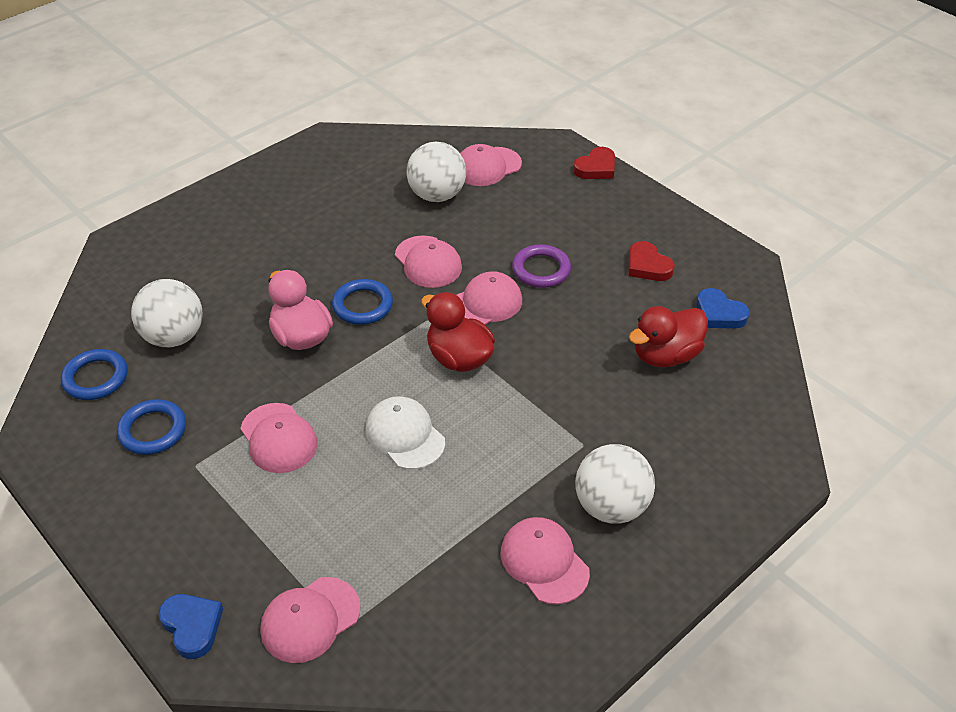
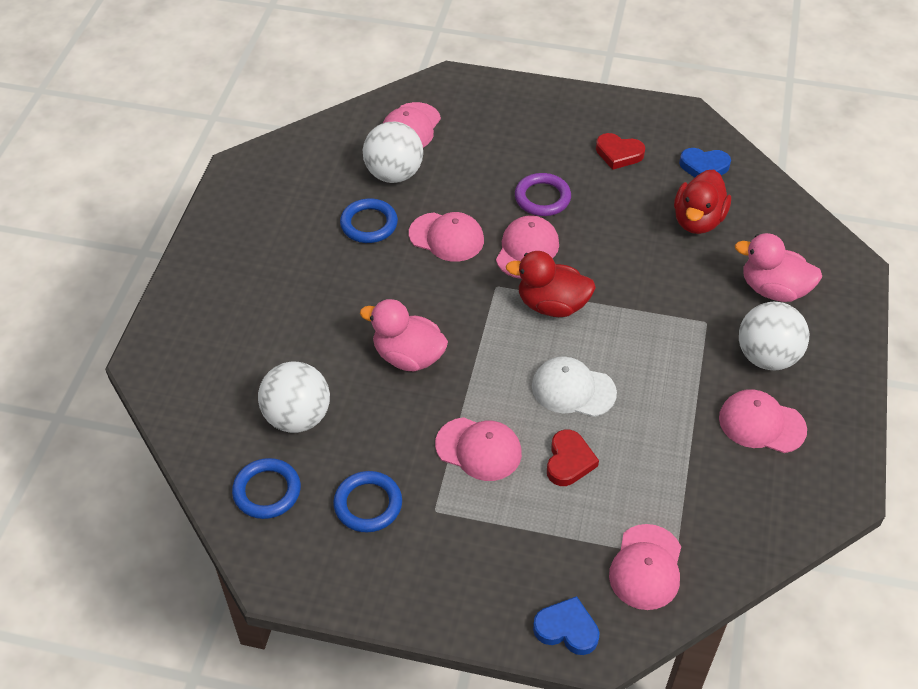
camera: 35 degrees left, 5 degrees up
(362, 305) = (431, 302): blue ring -> blue ring (369, 224)
(596, 168) = (500, 87): red heart -> red heart (569, 461)
(679, 451) = (773, 289): none -> pink duck

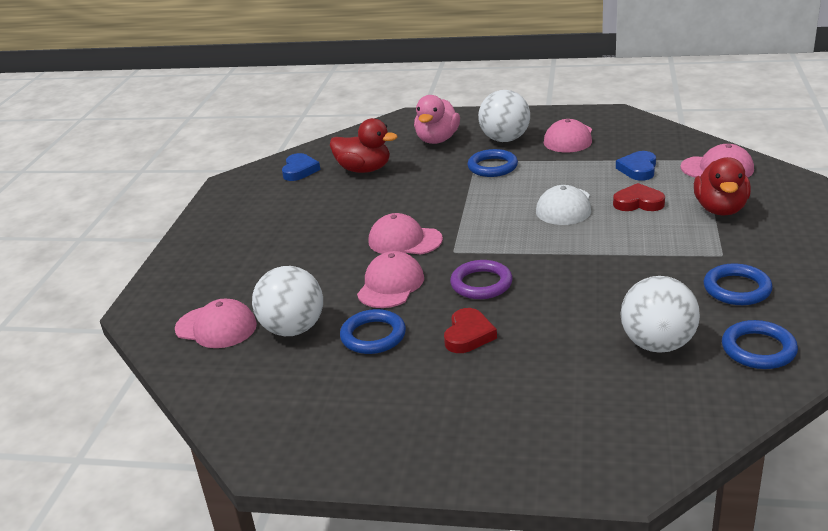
camera: 90 degrees left, 20 degrees down
(408, 356) = (555, 288): pink duck -> none
(478, 449) = (646, 242): pink cap -> none
(542, 198) = (334, 239): purple ring -> purple ring (481, 284)
(552, 305) = (471, 223): red duck -> red duck (720, 209)
(567, 629) = (791, 192): blue heart -> blue heart (638, 169)
(618, 154) = (277, 207): red heart -> red heart (468, 335)
(687, 336) = (492, 167): none -> blue ring

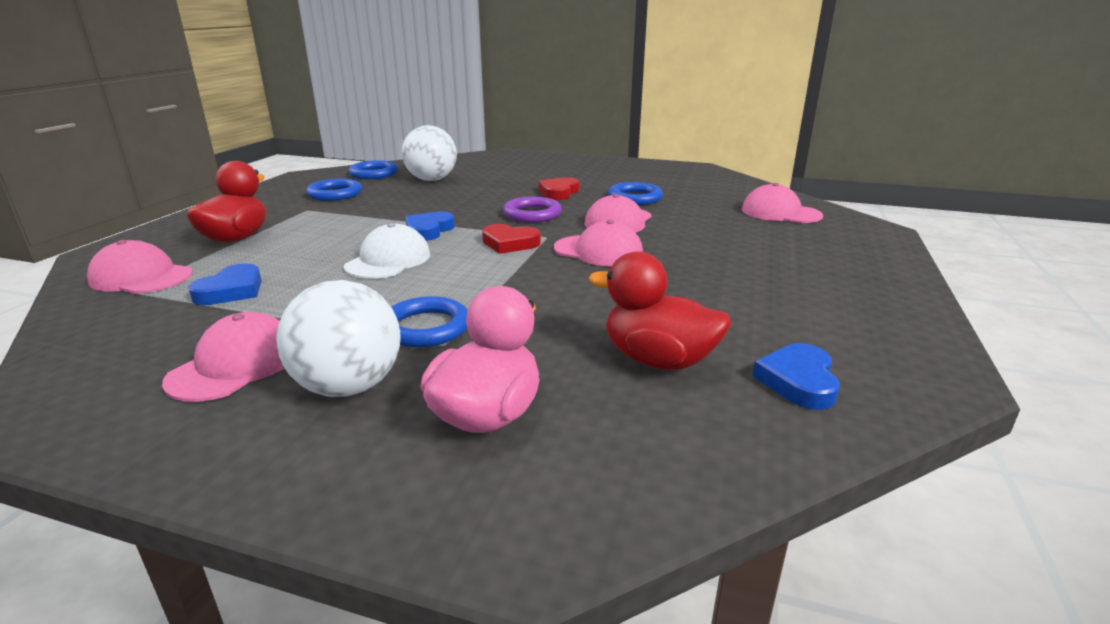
camera: 175 degrees left, 5 degrees down
(293, 329) = (706, 206): white ball -> none
(565, 244) = (429, 230): none -> blue heart
(638, 202) = (302, 254): red heart -> red heart (510, 243)

